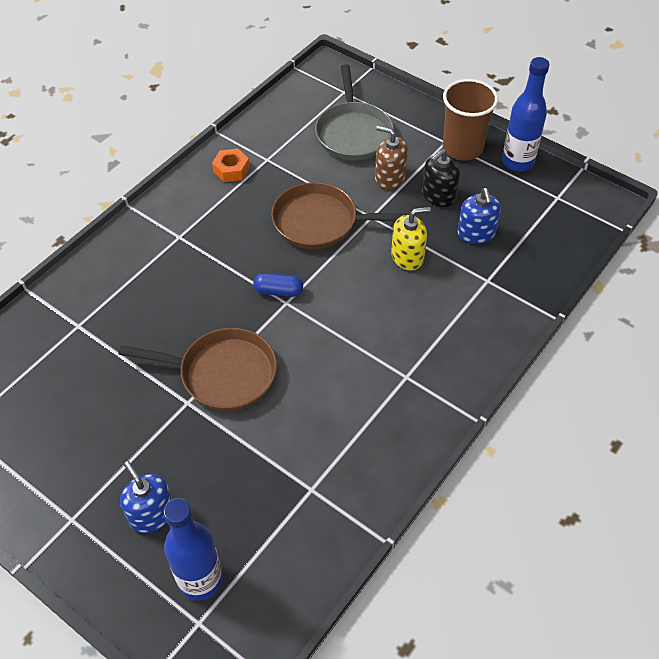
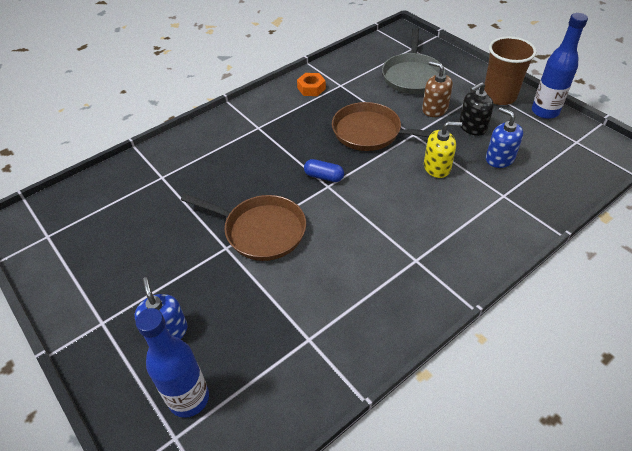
camera: 15 degrees right, 5 degrees down
(476, 233) = (499, 158): blue soap dispenser -> blue soap dispenser turned 135 degrees clockwise

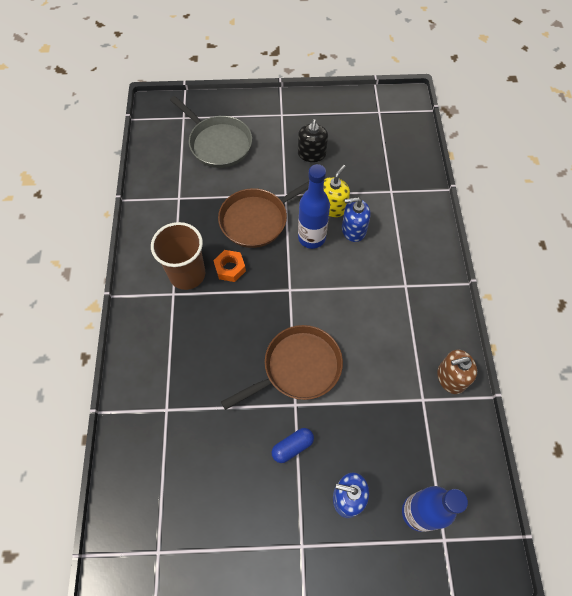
camera: 55 degrees left, 15 degrees up
(311, 88) = (161, 221): orange nut -> orange nut (230, 268)
(324, 177) = (277, 285): blue capsule -> blue capsule (292, 447)
(434, 109) = (271, 160): brown soap dispenser -> brown soap dispenser (451, 377)
(499, 96) = (295, 112): brown cup -> brown cup (187, 274)
(499, 158) = (356, 165): blue soap dispenser -> blue soap dispenser (353, 229)
(545, 112) = (336, 102): blue bottle -> blue bottle (311, 238)

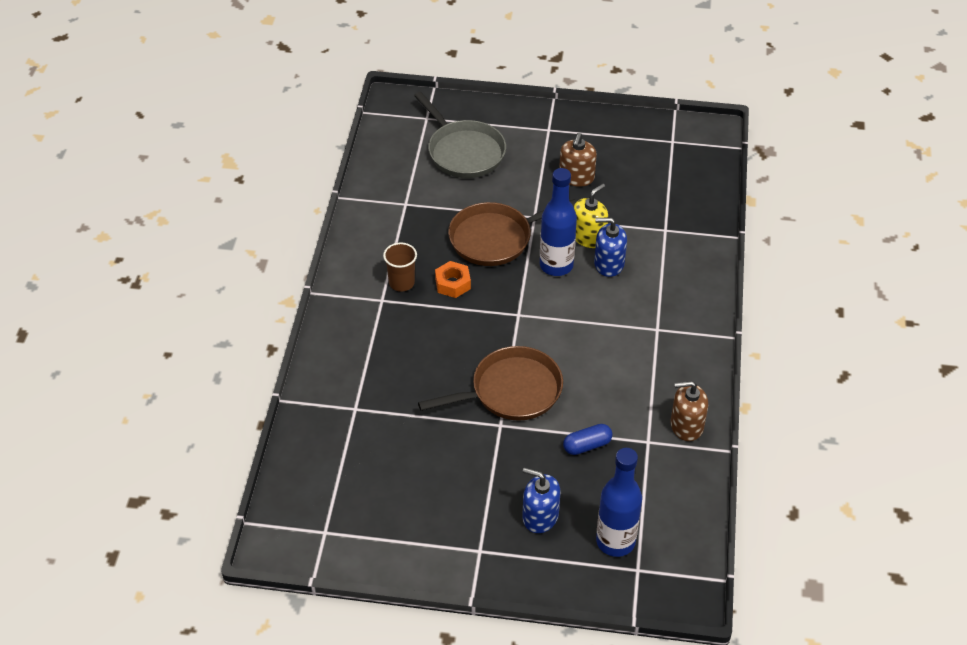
camera: 10 degrees right, 15 degrees down
(187, 274) = (401, 283): brown cup -> brown cup, size x0.60
(292, 447) = (489, 463): blue capsule -> blue capsule (587, 445)
(311, 154) = (576, 177): black soap dispenser -> brown soap dispenser

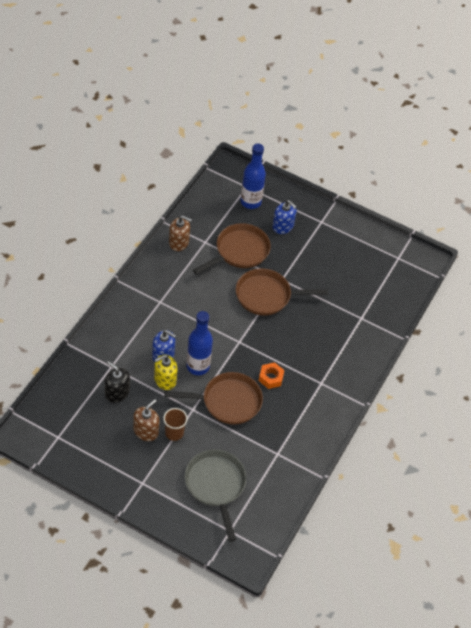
camera: 165 degrees left, 5 degrees up
(401, 283) = (303, 390): brown cup -> brown cup (174, 433)
(587, 445) = (239, 251): blue capsule -> brown pan
(637, 204) = (117, 392): none -> black soap dispenser

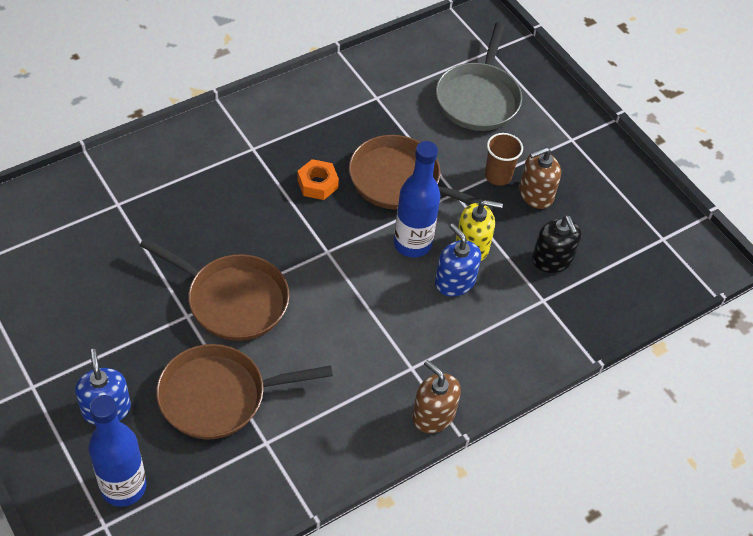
camera: 150 degrees left, 0 degrees up
(179, 242) = (313, 463): brown soap dispenser -> brown soap dispenser (433, 415)

